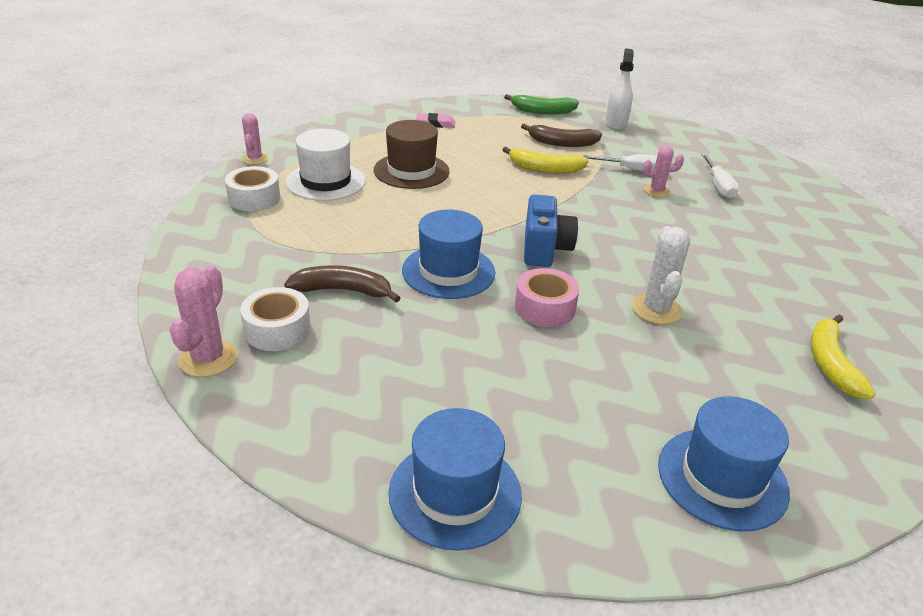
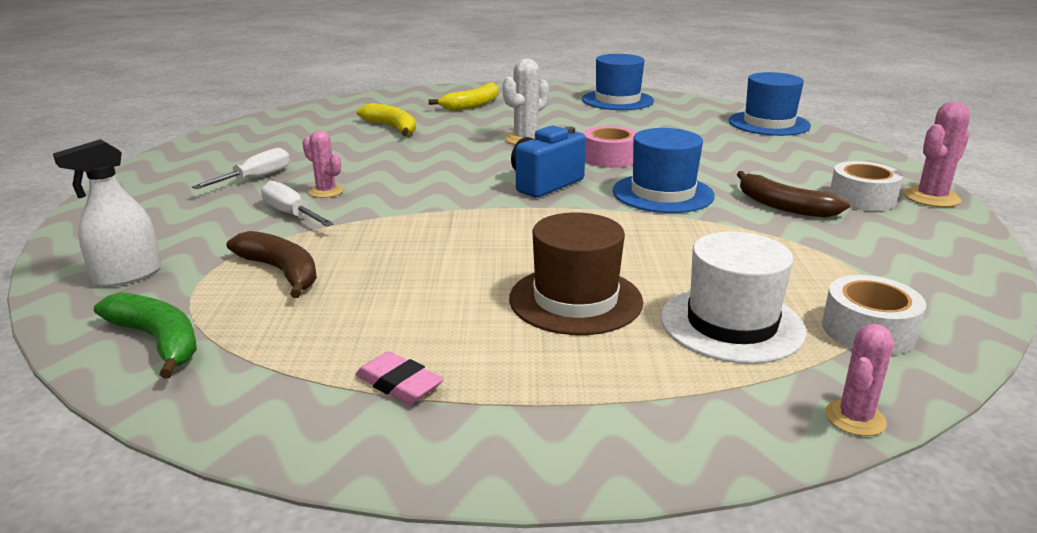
camera: 140 degrees left, 10 degrees down
(545, 169) = (387, 246): yellow banana -> yellow banana (392, 128)

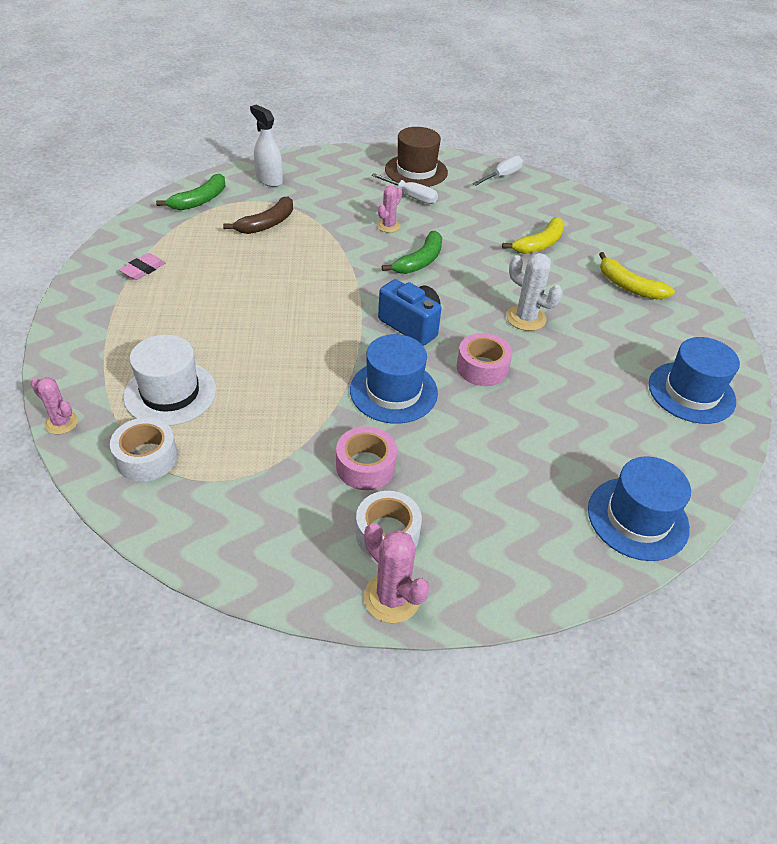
camera: 85 degrees right, 20 degrees up
(291, 214) = (349, 217): white screwdriver -> white screwdriver (502, 176)
(415, 177) = (420, 261): none -> green banana
(575, 300) = (214, 330): brown hat -> brown hat (416, 171)
(783, 206) = (365, 466): brown banana -> pink tape

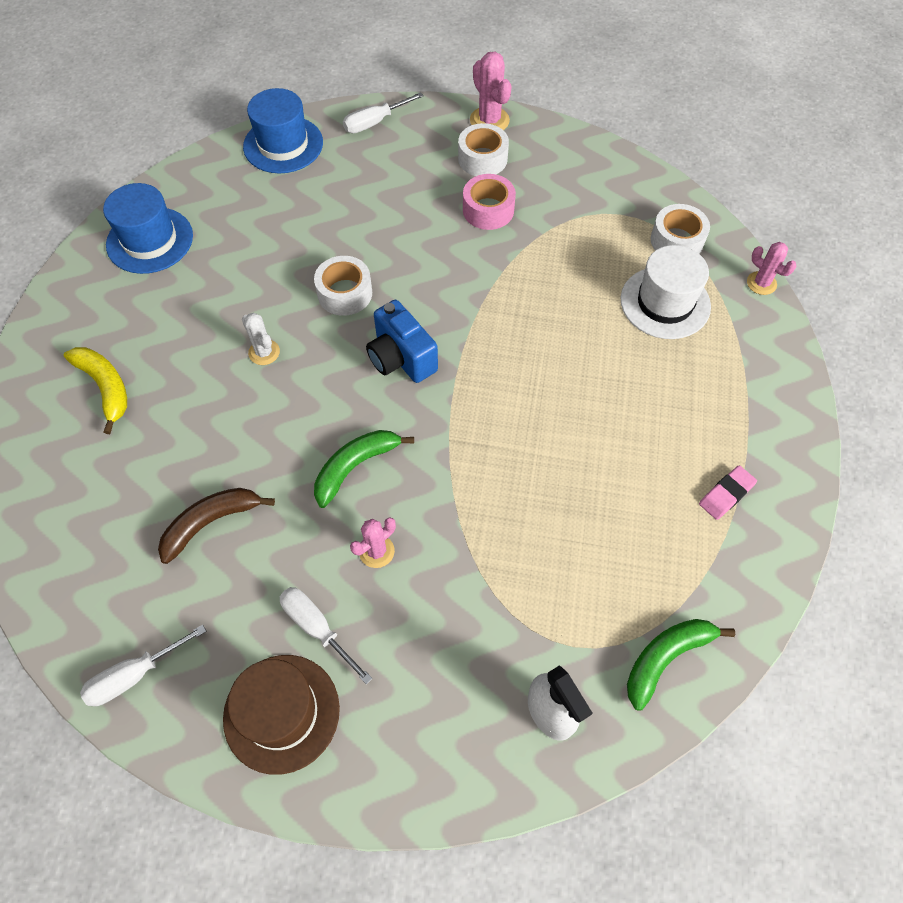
camera: 165 degrees left, 15 degrees up
(267, 224) = (559, 579): brown banana -> brown banana (211, 522)
(393, 391) = (444, 277): blue hat -> none
(482, 368) = (345, 293): pink tape -> white tape
(526, 318) = (264, 352): white cactus -> white cactus, size x0.66
(539, 244) = (172, 483): yellow banana -> none
(544, 570) = (375, 122): none -> white screwdriver

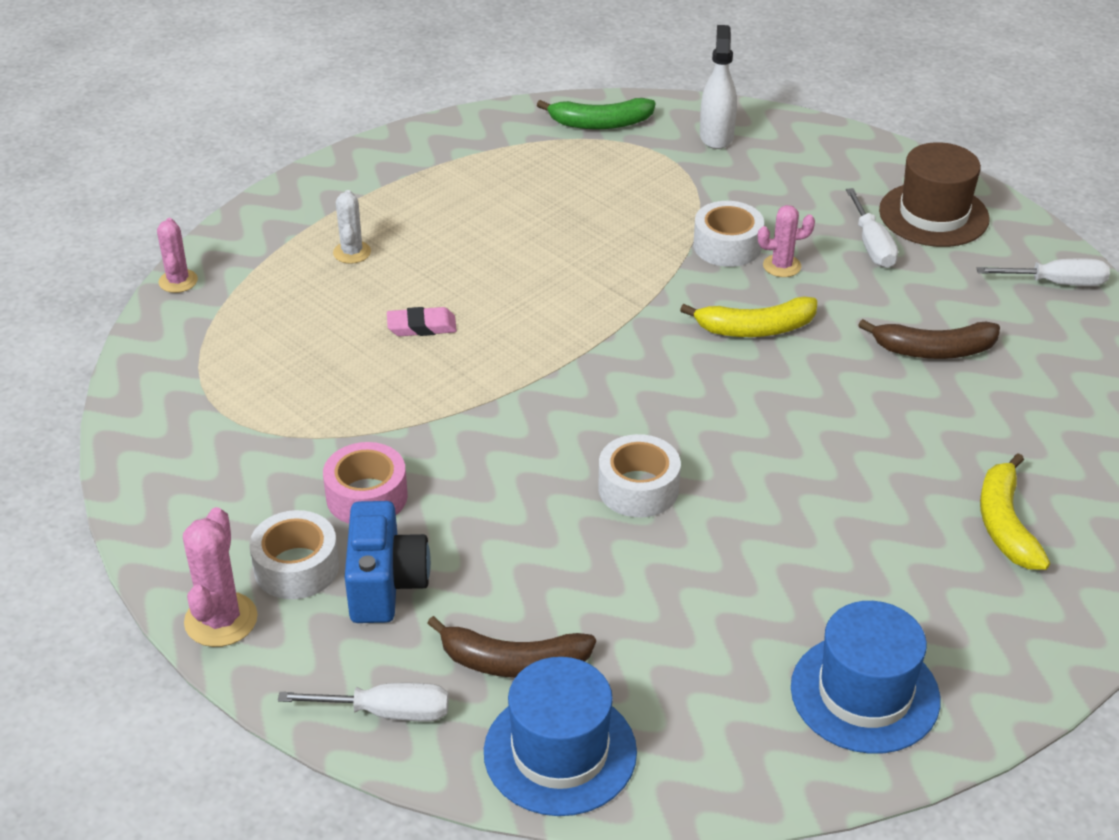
camera: 145 degrees left, 20 degrees down
(264, 352) = (785, 471): white cactus -> white cactus (352, 252)
(336, 169) = (513, 662): none -> brown banana
(355, 467) = (755, 329): green banana -> yellow banana
(401, 358) = (629, 393): blue camera -> blue camera (385, 585)
(665, 303) = (296, 311): white hat -> none
(676, 240) = (200, 356): white tape -> white tape (727, 246)
(726, 494) = (436, 173): pink eraser -> pink eraser (421, 326)

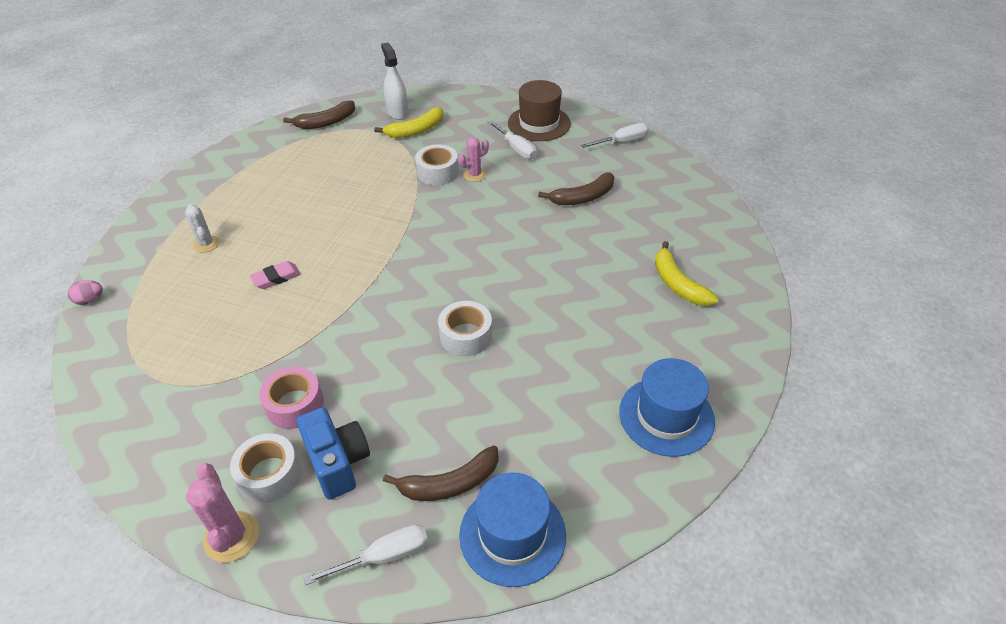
camera: 25 degrees left, 5 degrees up
(178, 281) = (90, 300): pink cactus -> pink egg
(600, 123) = (326, 122): green banana -> brown banana
(755, 329) = (480, 215): yellow banana -> yellow banana (416, 130)

